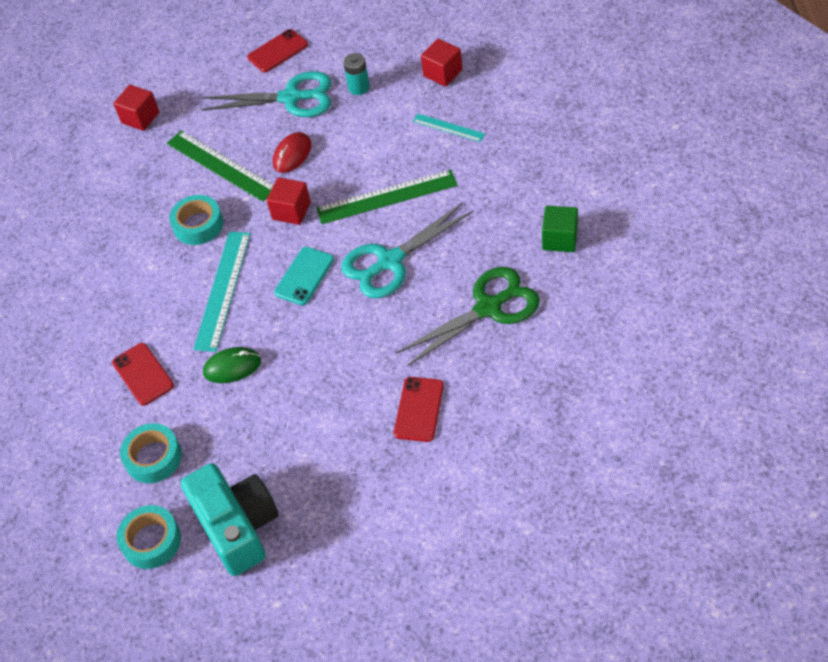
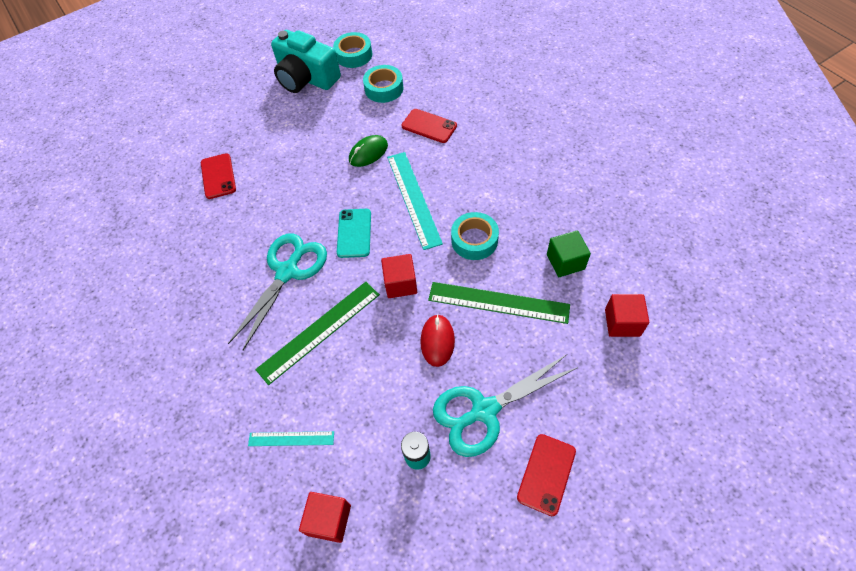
camera: 150 degrees right, 5 degrees up
(489, 308) = (188, 264): green scissors -> none
(560, 239) = (140, 350): green cube -> green cube (565, 262)

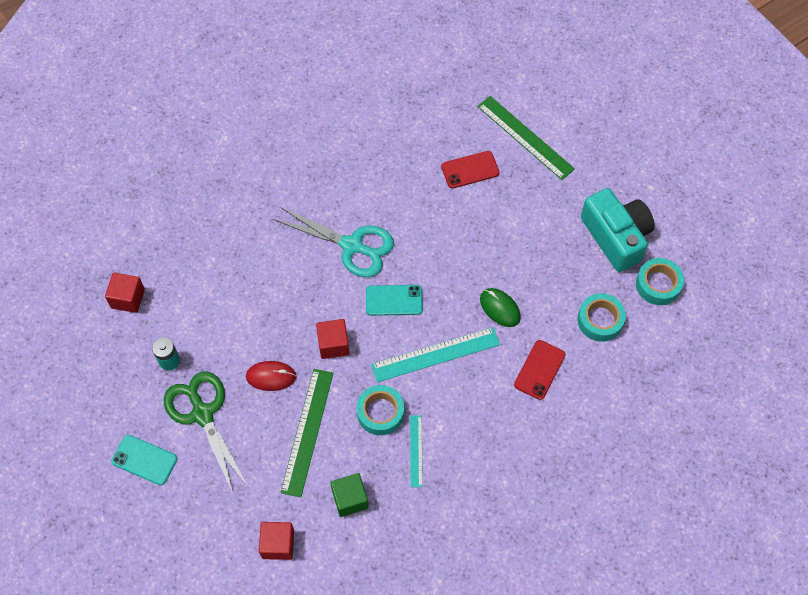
camera: 85 degrees right, 5 degrees up
(291, 438) = (193, 265): turquoise ruler -> turquoise ruler (416, 451)
(306, 78) = (616, 237): turquoise camera -> turquoise camera turned 120 degrees clockwise
(319, 331) = (288, 278): green ruler -> green ruler (525, 137)
(484, 410) = (202, 414): turquoise scissors -> green scissors
(546, 474) = (144, 460): red phone -> turquoise phone

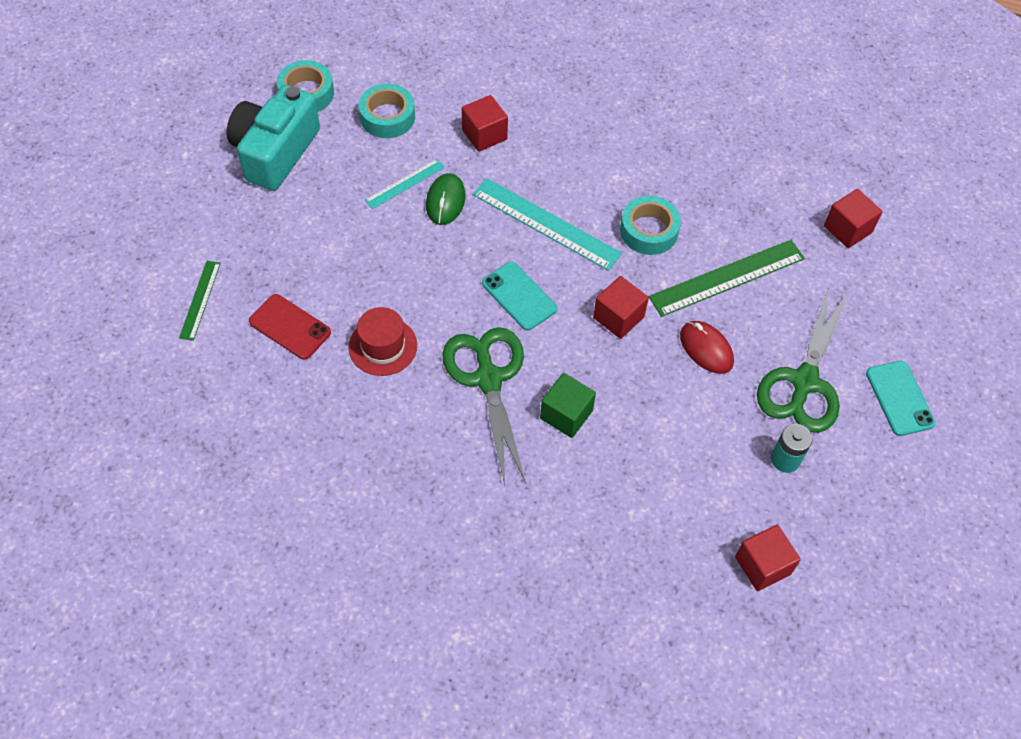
camera: 130 degrees left, 5 degrees down
(350, 499) = (752, 202): green cube -> green cube (566, 414)
(352, 246) = (488, 379): turquoise scissors -> green scissors
(416, 451) = (656, 180): turquoise ruler -> turquoise ruler (405, 183)
(418, 207) = (383, 346): none -> red hat
(525, 137) = (200, 300): green ruler -> green ruler, size x0.55
(539, 370) = (484, 135): red phone -> red cube

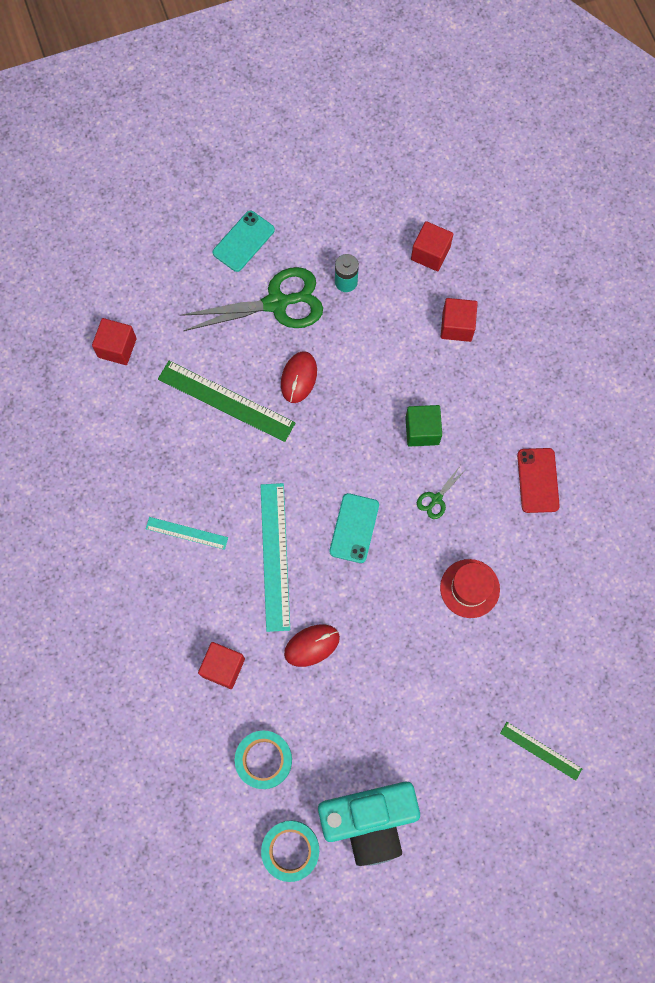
camera: 125 degrees left, 15 degrees up
(200, 300) = (541, 751): green ruler -> green ruler turned 60 degrees clockwise
(290, 327) = (508, 665): red phone -> red phone (538, 480)
(405, 183) = (319, 690): turquoise ruler -> turquoise ruler (186, 533)
(445, 201) = (312, 645): green mouse -> red mouse
(488, 379) = (436, 499): green scissors -> green scissors, size x0.43
(618, 317) = (318, 450): red cube -> red cube (457, 326)
(649, 231) = (224, 480): turquoise tape -> none

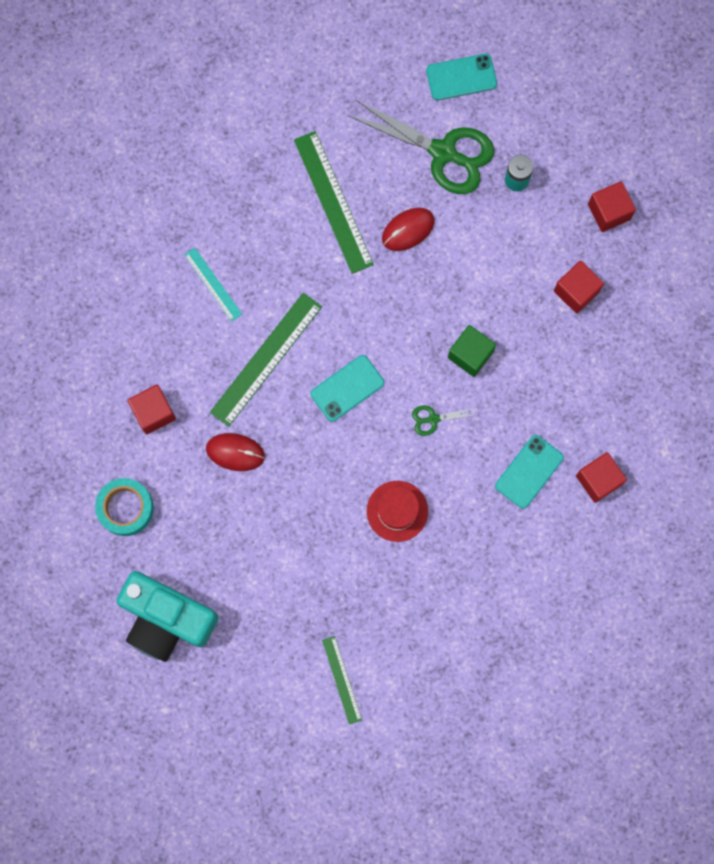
camera: 40 degrees right, 5 degrees up
(117, 348) = (283, 87): red cube -> red cube (598, 480)
(275, 556) = (266, 359): turquoise ruler -> green ruler
(290, 850) = (89, 591): turquoise tape -> none
(538, 480) = (529, 471): red phone -> turquoise phone

